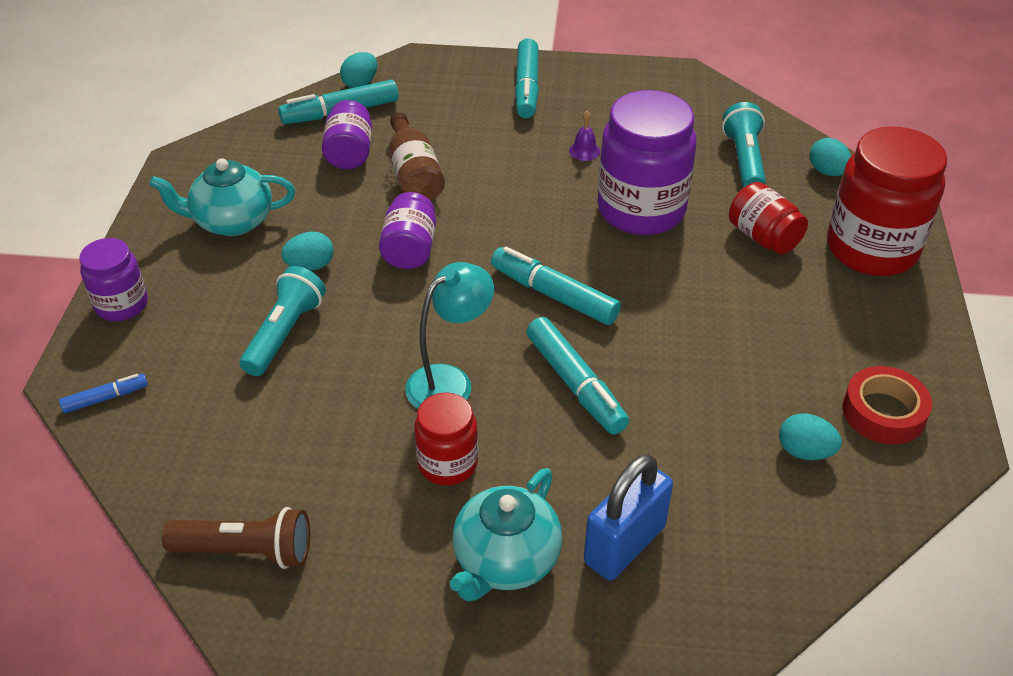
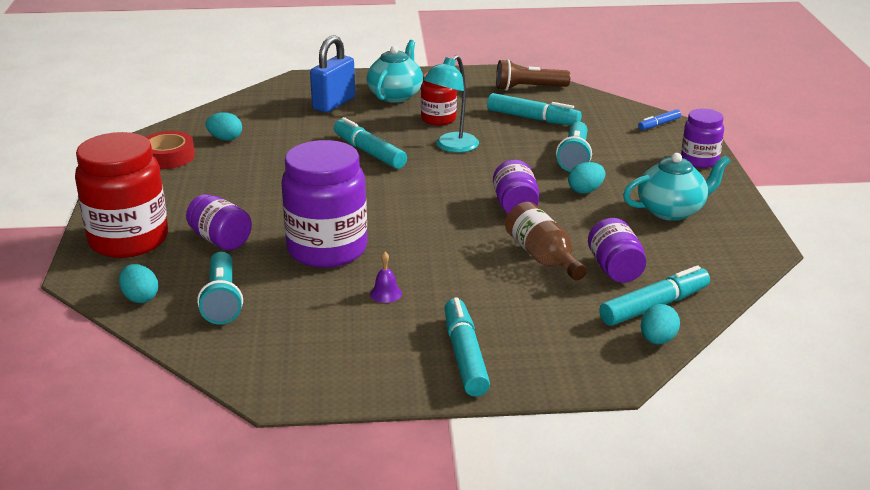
camera: 170 degrees right, 15 degrees down
(554, 295) = (392, 191): turquoise marker -> turquoise marker (532, 118)
(763, 237) = (220, 240): red jar -> purple jar

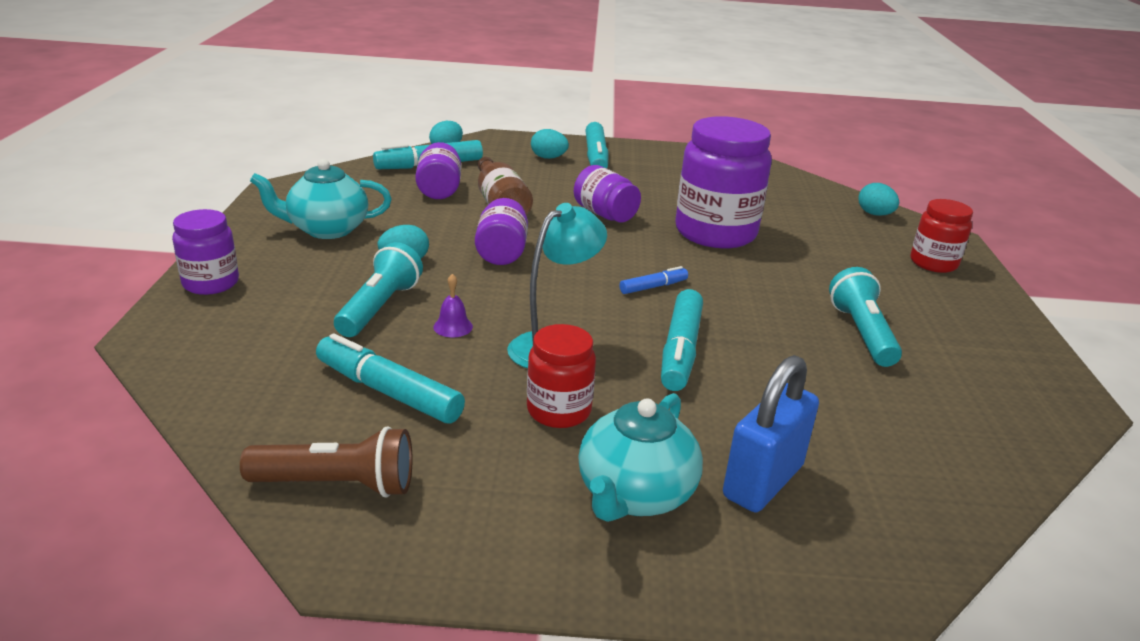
camera: 175 degrees left, 0 degrees up
(129, 240) = (933, 263): red jar -> red jar, size x0.55
(168, 157) = (992, 377): red tape -> none
(220, 240) = (832, 253): purple jar -> purple jar (605, 214)
(222, 300) = (799, 205): turquoise flashlight -> turquoise flashlight (861, 333)
(225, 139) = (926, 406): turquoise egg -> turquoise egg (548, 158)
(369, 152) = (680, 350): turquoise marker -> turquoise marker turned 45 degrees clockwise
(386, 293) = (655, 195): purple bell -> purple bell (453, 327)
(659, 124) = (185, 353): blue marker -> blue marker (653, 287)

